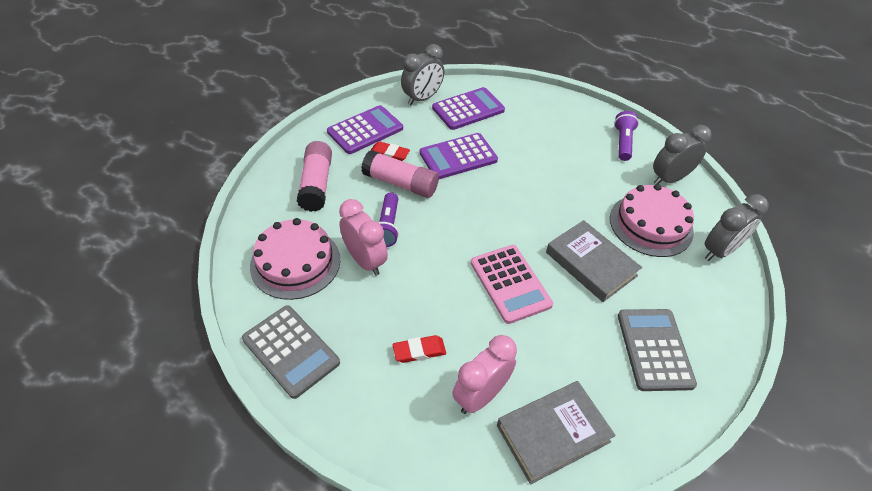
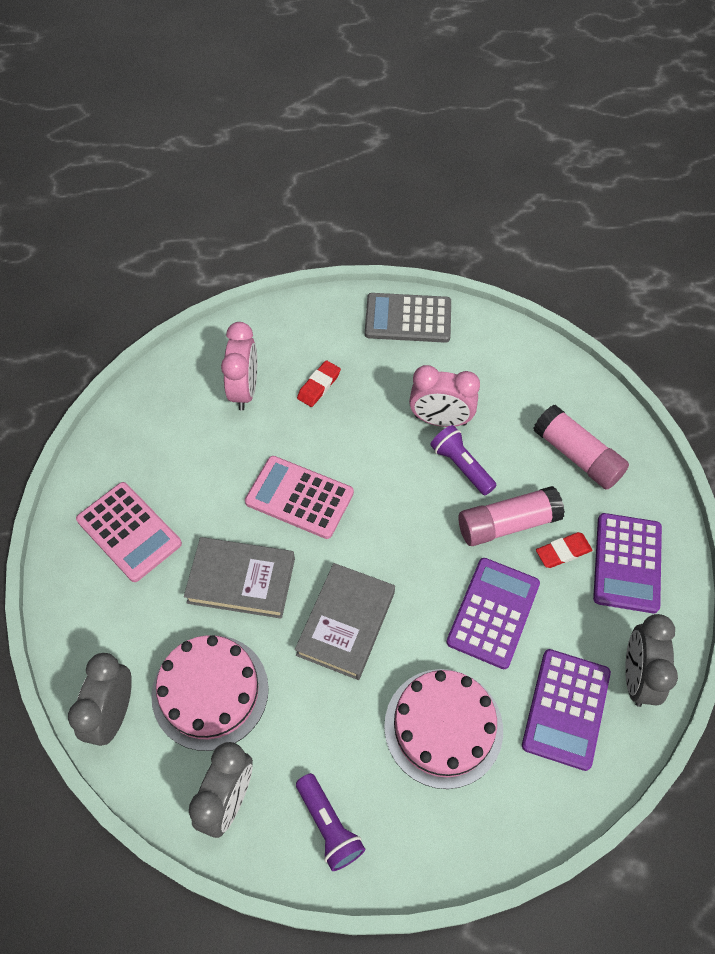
camera: 140 degrees right, 10 degrees up
(295, 262) = (491, 375): pink cake -> pink cake (443, 727)
(553, 433) = (172, 404): grey book -> grey book (346, 623)
(654, 349) = (129, 532): grey calculator -> pink calculator

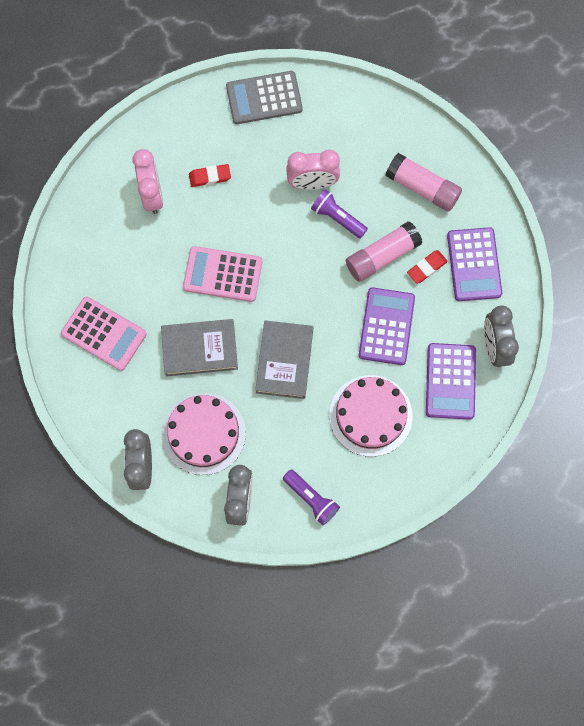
camera: 15 degrees left, 15 degrees up
(319, 386) = (210, 177): red eraser -> red eraser turned 60 degrees clockwise

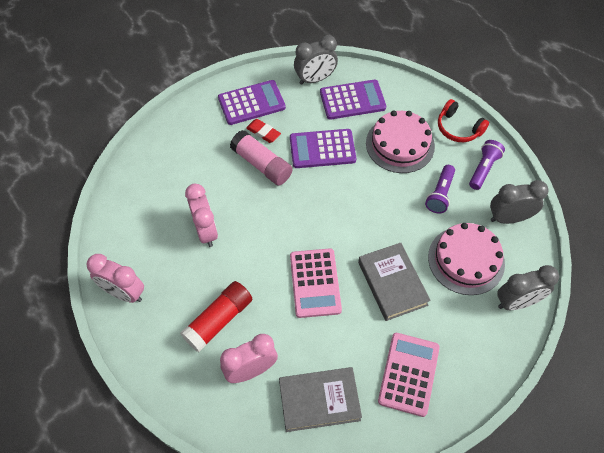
camera: 105 degrees left, 15 degrees down
(210, 177) = (219, 320): red eraser -> red glue stick
(264, 98) = (124, 293): grey calculator -> pink clock
(284, 361) = (378, 214): grey book -> grey book (319, 400)
(337, 218) = (235, 204): purple flashlight -> purple flashlight (440, 194)
(377, 493) = (458, 128): none -> red headphones
(422, 188) = (192, 149): pink glue stick -> none

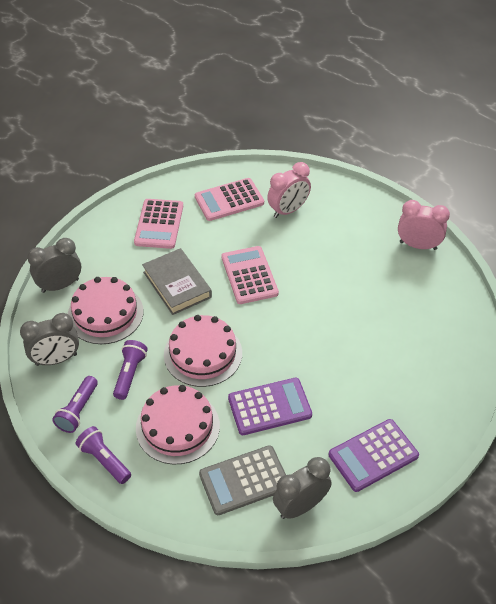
camera: 170 degrees right, 10 degrees down
(206, 231) = (367, 303): pink clock -> none
(219, 320) = (326, 237): red glue stick -> none
(261, 164) = (334, 378): pink glue stick -> none
(263, 132) = (345, 417): red eraser -> none
(319, 400) = (229, 200): grey book -> pink calculator
(352, 100) = (244, 480): purple calculator -> grey calculator
(373, 203) = (203, 353): none -> pink cake
(458, 128) = (104, 460): red headphones -> purple flashlight

